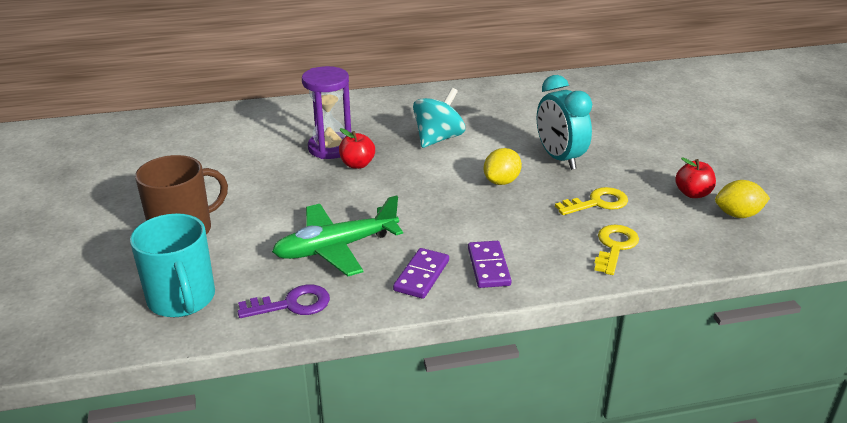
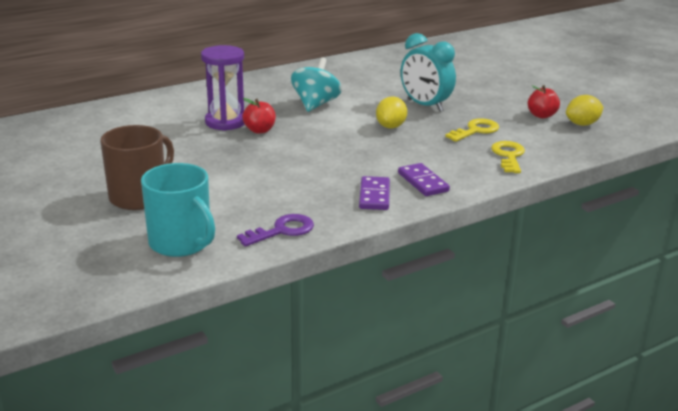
camera: 20 degrees left, 5 degrees down
(336, 248) = (288, 189): green plane -> none

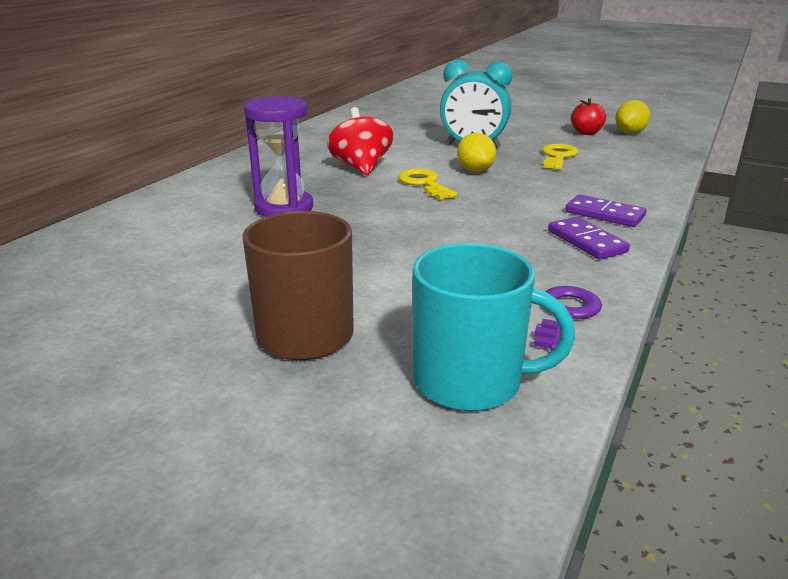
camera: 30 degrees left, 0 degrees up
(259, 130) = (341, 207): red apple -> none
(315, 104) = (361, 167): turquoise spinning top -> red spinning top
(508, 156) = (628, 171): yellow key -> yellow key (424, 183)

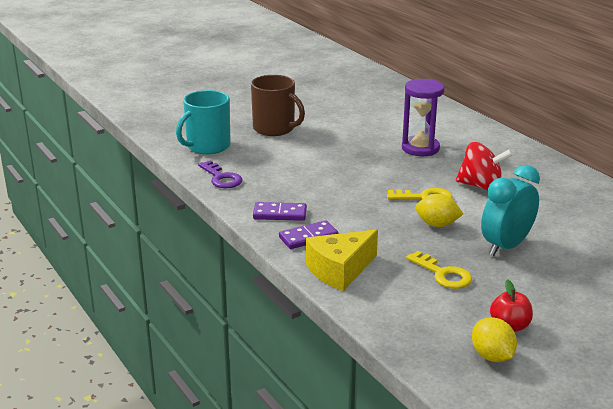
camera: 120 degrees right, 0 degrees up
(631, 188) = (340, 270): none -> yellow cheese

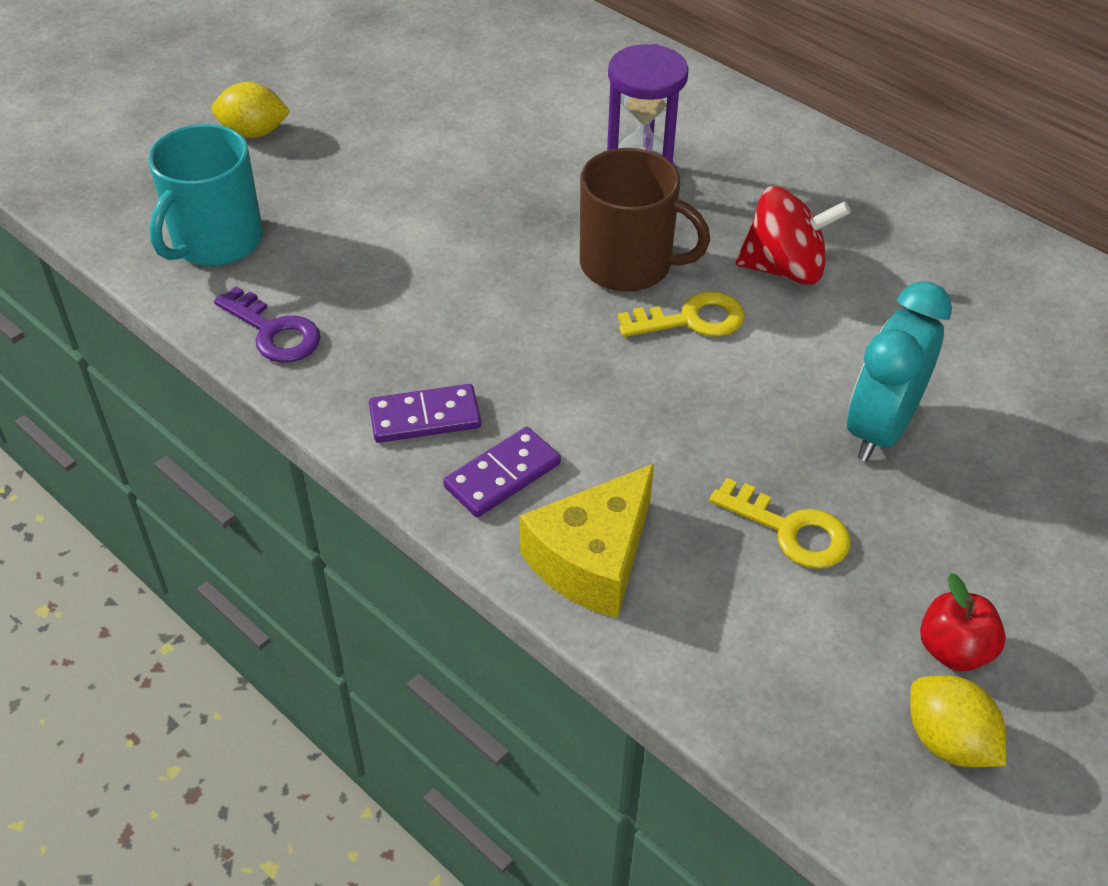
camera: 15 degrees left, 20 degrees up
(275, 129) = (339, 167): brown mug -> brown mug (628, 265)
(437, 224) = (737, 391): yellow lemon -> yellow lemon (254, 132)

